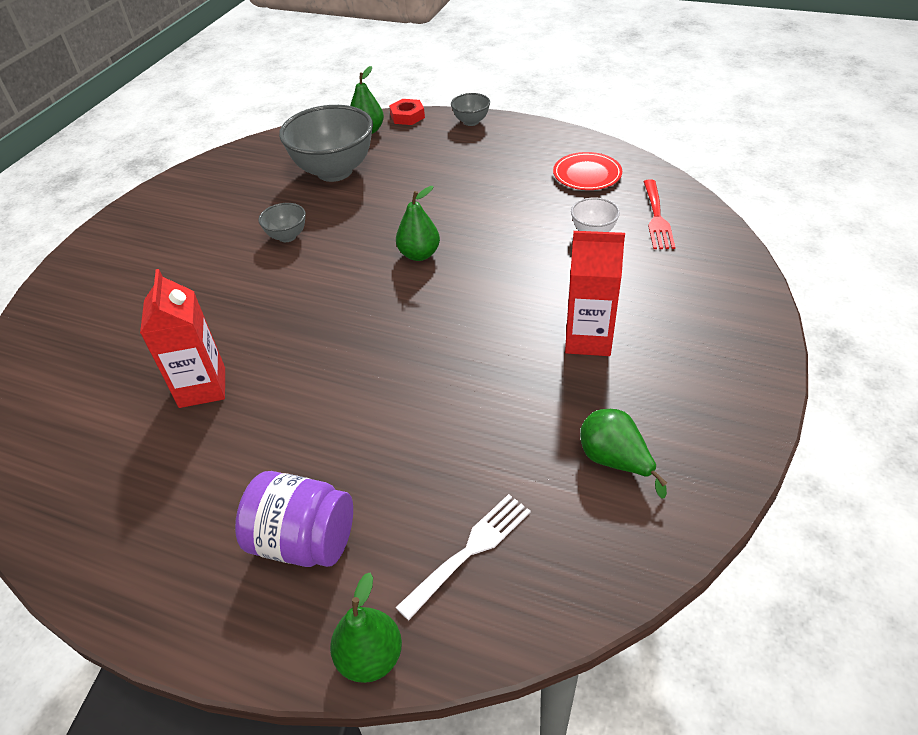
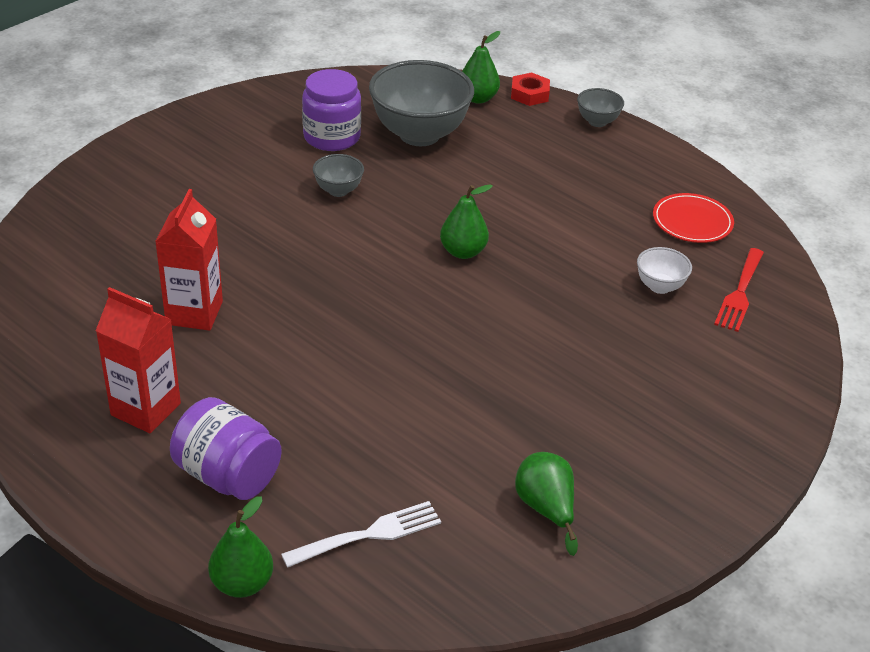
camera: 15 degrees right, 5 degrees down
(261, 194) = (332, 137): none -> purple jar
(588, 339) = (588, 391): red carton -> red carton (146, 409)

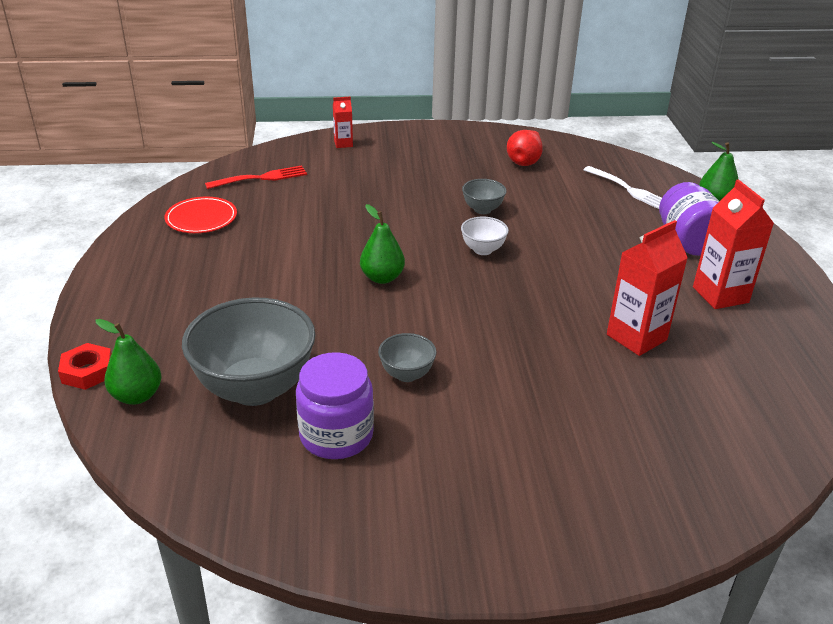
camera: 135 degrees left, 5 degrees down
(368, 535) = (629, 190): white fork -> white fork turned 150 degrees counterclockwise
(546, 509) = (525, 161): green pear -> red pear
(597, 122) = (98, 313): grey bowl -> grey bowl (482, 210)
(659, 286) = (297, 201): white bowl -> white bowl (483, 250)
(768, 396) = (343, 144): none -> red carton

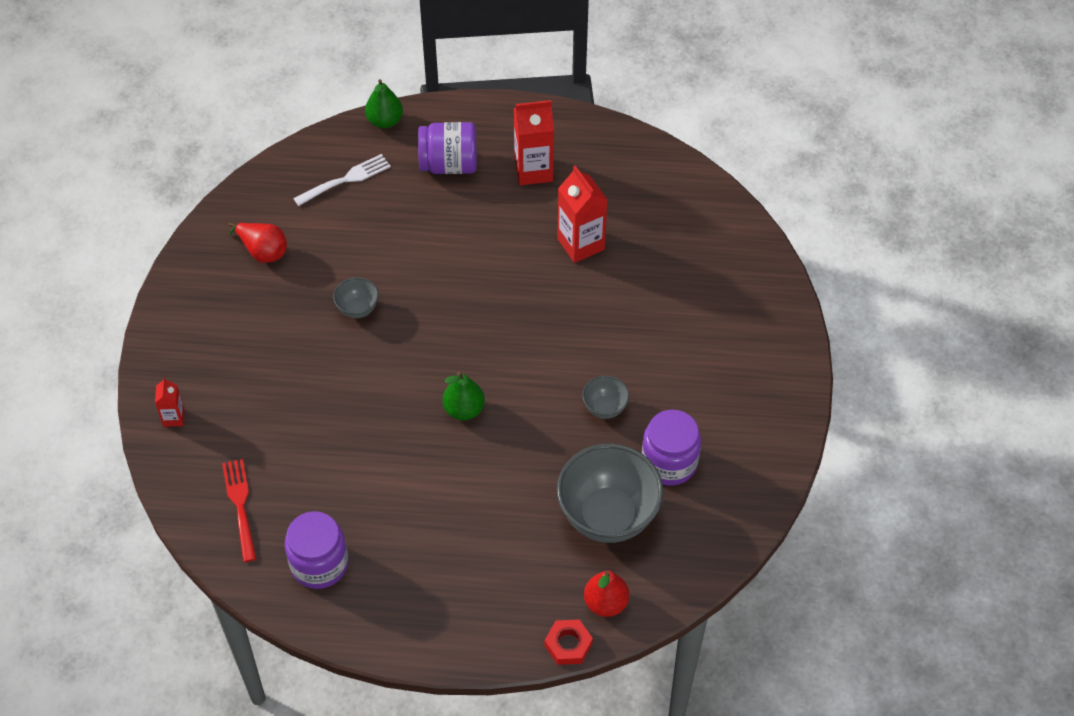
camera: 80 degrees left, 20 degrees up
(137, 396) = (605, 603): green pear -> red pear
(201, 218) = (319, 564): red plate -> purple jar
(483, 250) = (432, 323): white bowl -> none

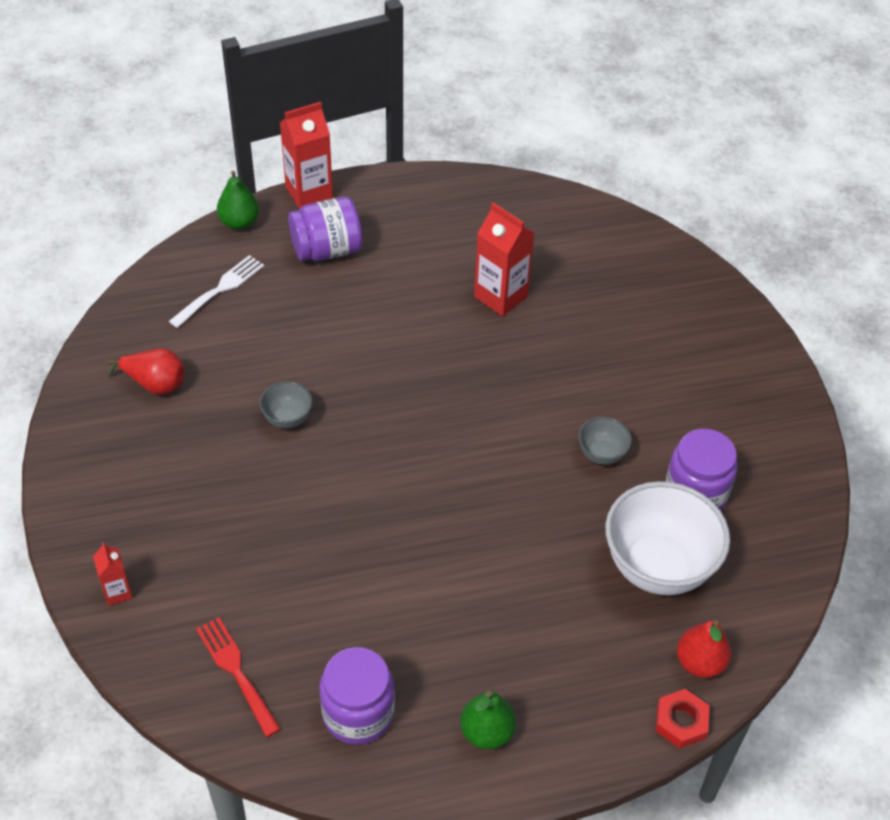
camera: 20 degrees left, 5 degrees down
(464, 409) = (451, 495): green pear -> green pear (487, 732)
(533, 170) = (419, 236): red carton -> red carton (309, 193)
(608, 516) = (658, 567): grey bowl -> white bowl

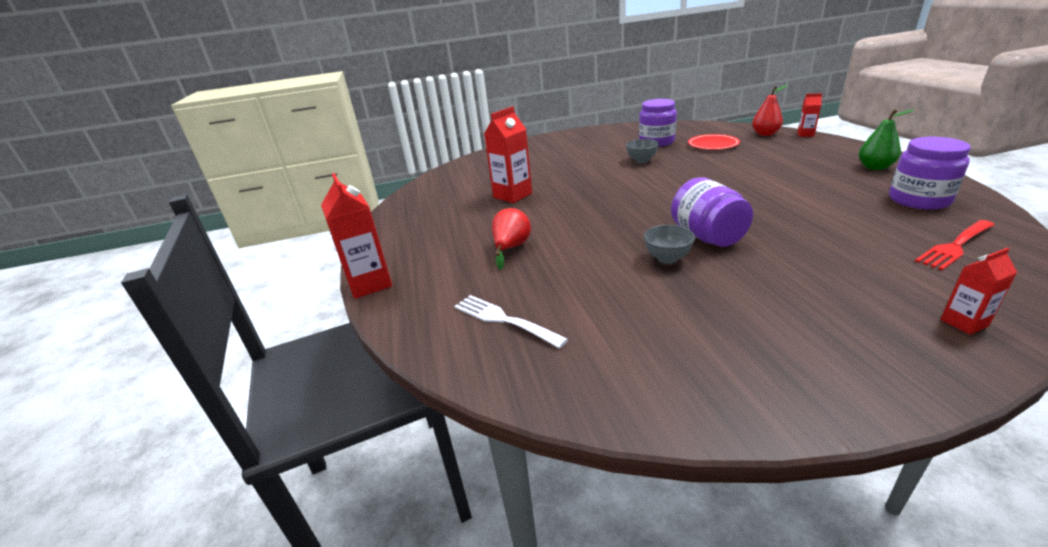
camera: 85 degrees left, 20 degrees down
(155, 384) = (659, 345): red pear -> red pear (511, 248)
(239, 222) = (399, 321): green pear -> none
(327, 250) = (453, 265): purple jar -> purple jar (707, 236)
(658, 567) = (713, 144): white bowl -> red plate
(681, 722) = (805, 134): red nut -> red carton

